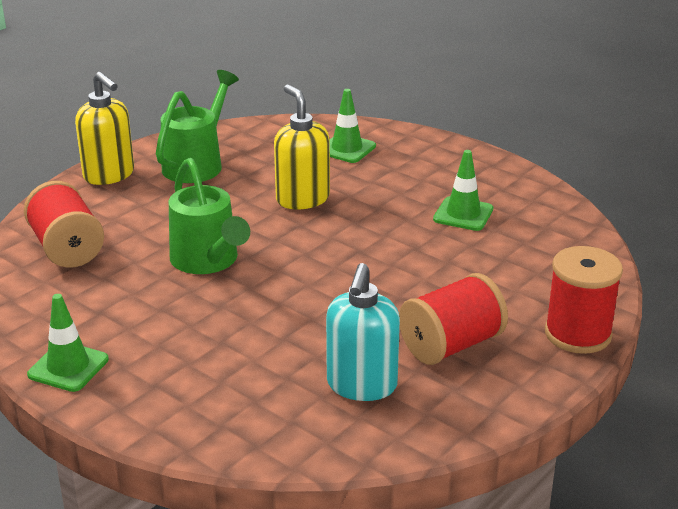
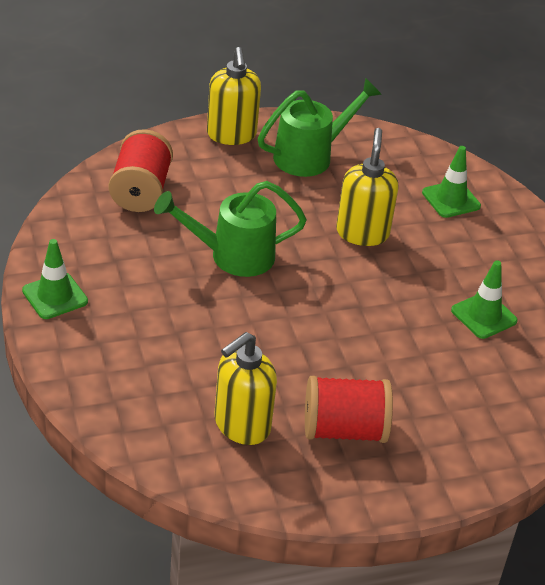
camera: 30 degrees right, 10 degrees up
(208, 261) = (232, 256): green watering can -> green watering can turned 75 degrees clockwise
(361, 385) = (241, 425): turquoise soap dispenser -> yellow soap dispenser
(578, 334) = (458, 477): red spool -> none

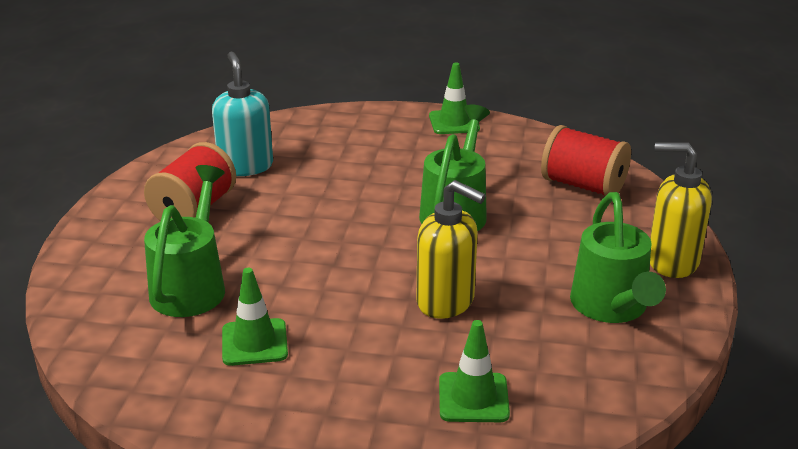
camera: 120 degrees right, 10 degrees down
(241, 425) = (245, 166): yellow soap dispenser -> turquoise soap dispenser
(450, 379) = (192, 285): none -> green watering can

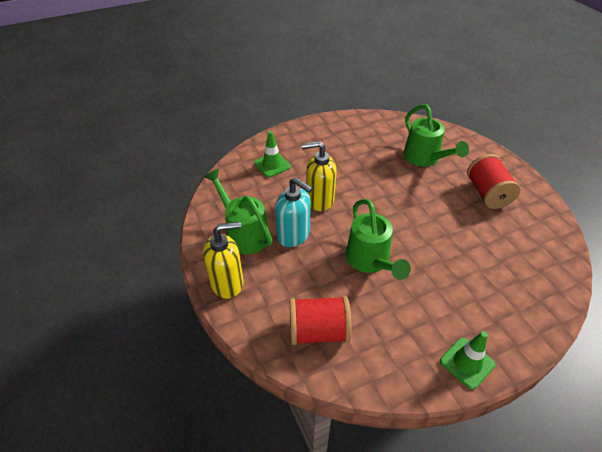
camera: 145 degrees right, 15 degrees up
(245, 166) = (514, 235): turquoise soap dispenser -> turquoise soap dispenser (294, 235)
(254, 342) = (370, 149): green traffic cone -> none

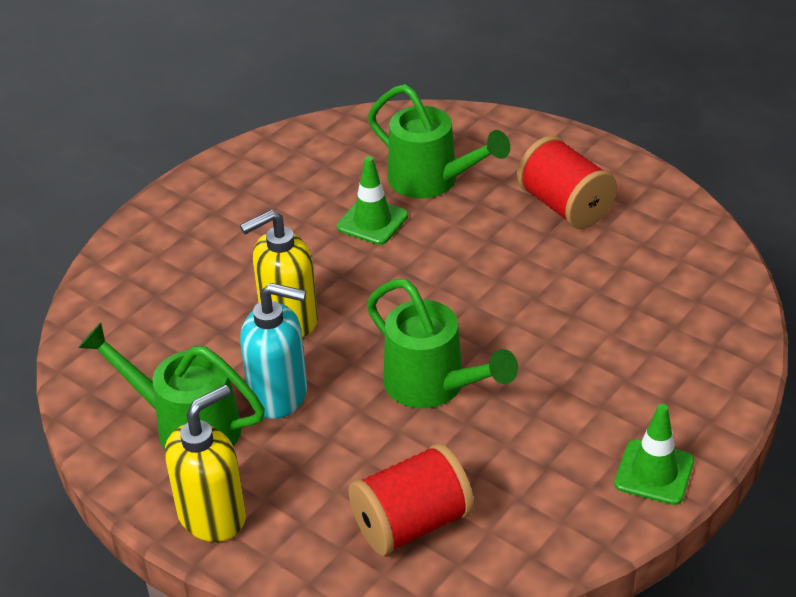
camera: 25 degrees left, 5 degrees down
(272, 165) = (160, 289): green traffic cone -> green traffic cone (372, 221)

